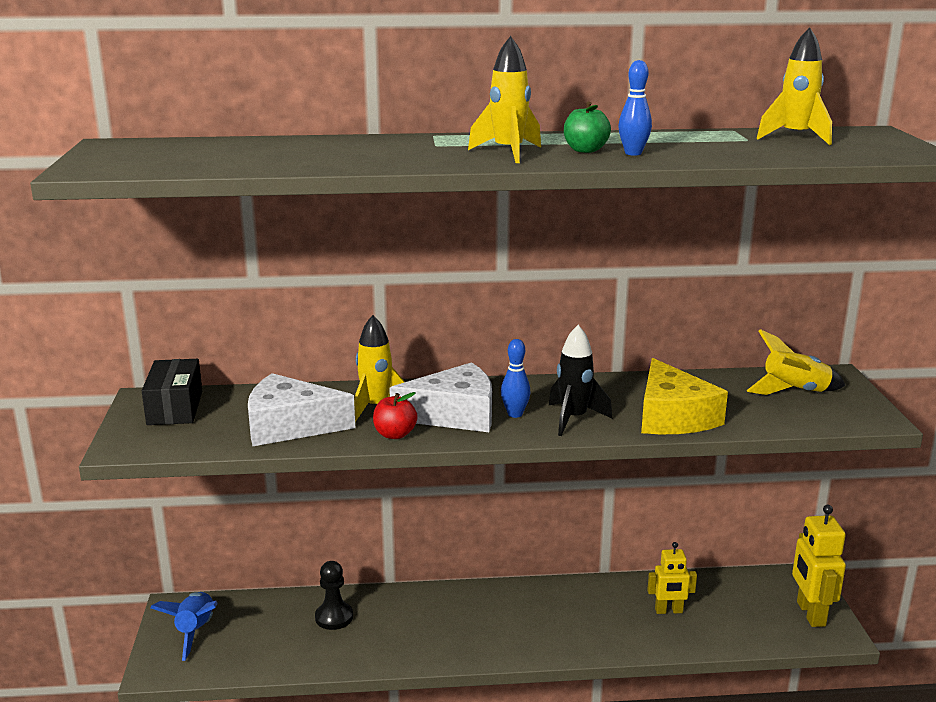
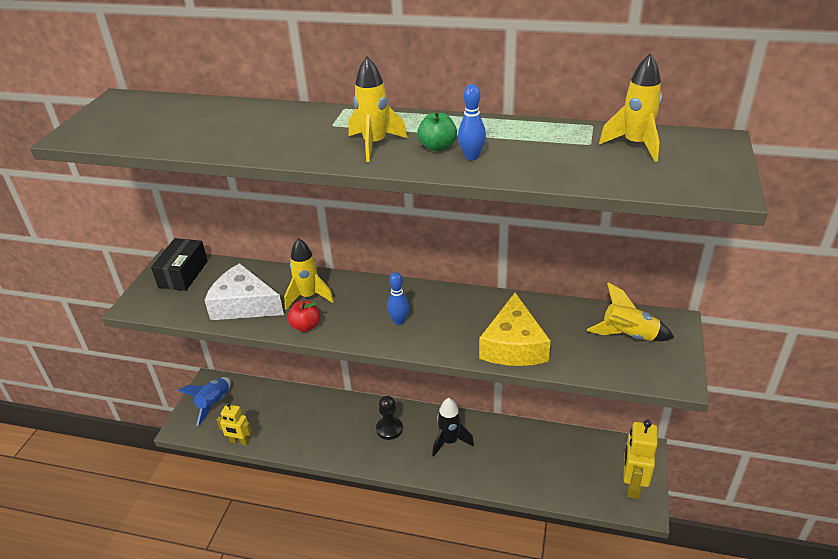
camera: 20 degrees right, 15 degrees up
(334, 617) = (300, 411): black pawn -> black pawn (389, 429)
(454, 414) = (357, 313): white cheese -> none
(573, 419) = (438, 334): black rocket -> black rocket (449, 441)
(669, 611) = (526, 457): yellow robot -> yellow robot (239, 441)

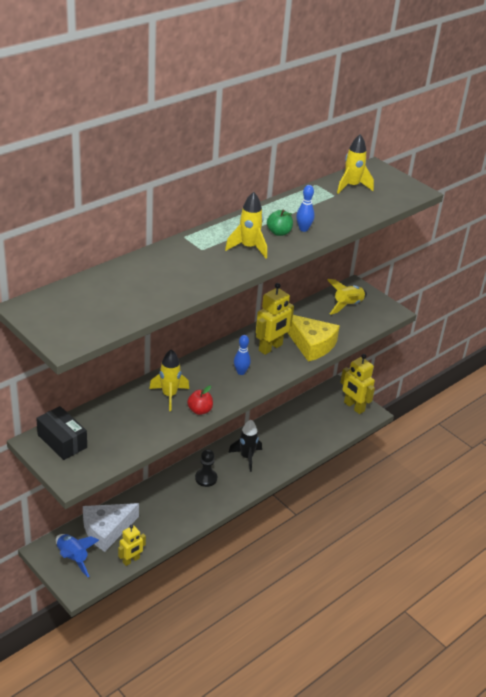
camera: 60 degrees left, 0 degrees up
(243, 305) = (141, 427): white cheese -> white cheese (107, 530)
(467, 320) = (270, 348): none -> yellow robot

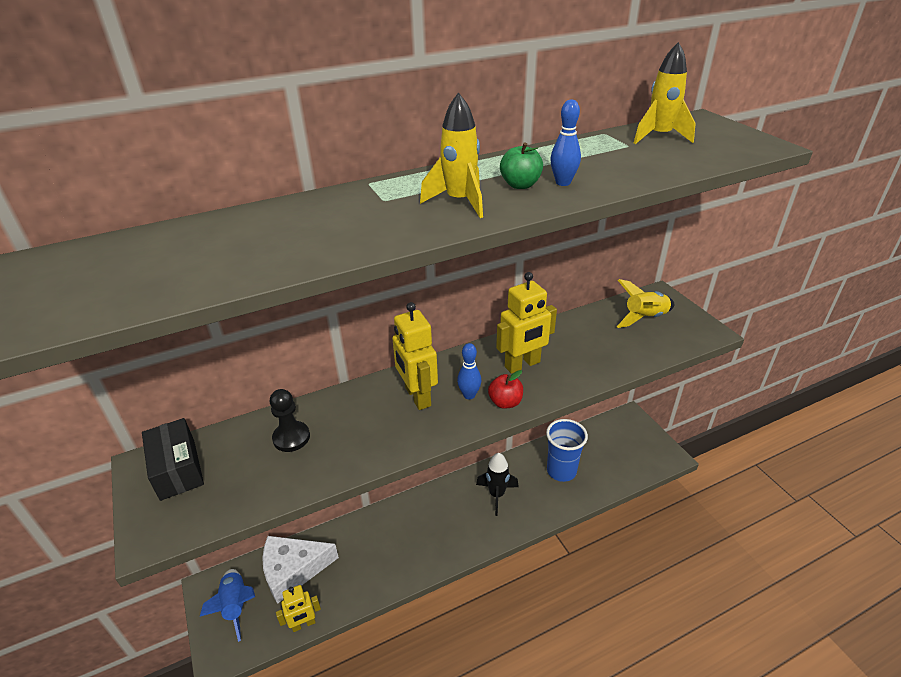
camera: 20 degrees right, 0 degrees up
(169, 395) = (357, 418): yellow rocket -> none
(200, 410) = (388, 447): red apple -> red apple (505, 402)
(206, 478) = (438, 516): black pawn -> black pawn (291, 437)
(292, 434) = (561, 471): none -> blue cup
(311, 344) = (581, 366): yellow cheese -> none
(354, 407) = (647, 445): yellow robot -> yellow robot (417, 397)

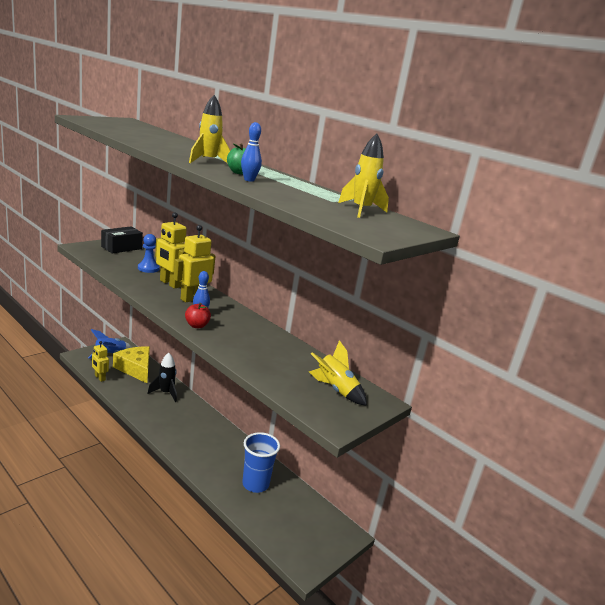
camera: 65 degrees right, 15 degrees down
(291, 437) = (148, 268): black pawn -> blue pawn
(293, 570) = (135, 369): white cheese -> yellow cheese
(497, 495) = (217, 447): black rocket -> black rocket (165, 393)
(522, 365) = (241, 332): yellow robot -> yellow robot (170, 283)

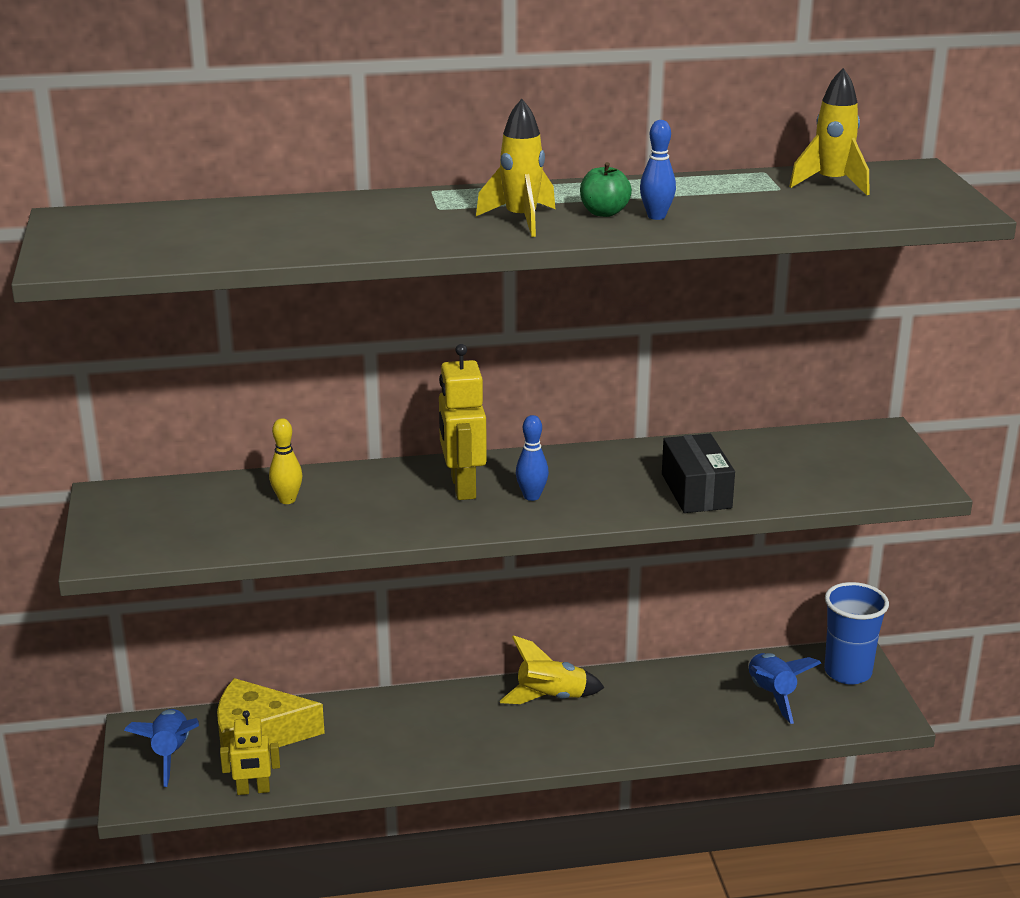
camera: 50 degrees left, 5 degrees up
(121, 248) = (145, 505): black box -> black box (696, 491)
(148, 268) = (287, 500): blue pawn -> yellow bowling pin
(165, 393) = (377, 719): black rocket -> none
(170, 283) = (380, 494): yellow robot -> none
(197, 325) = (575, 511): red apple -> none
(255, 484) = (701, 701): blue cup -> blue cup (847, 672)
(282, 509) = (771, 695): none -> blue rocket
(335, 390) = (838, 455): yellow rocket -> yellow rocket (551, 698)

